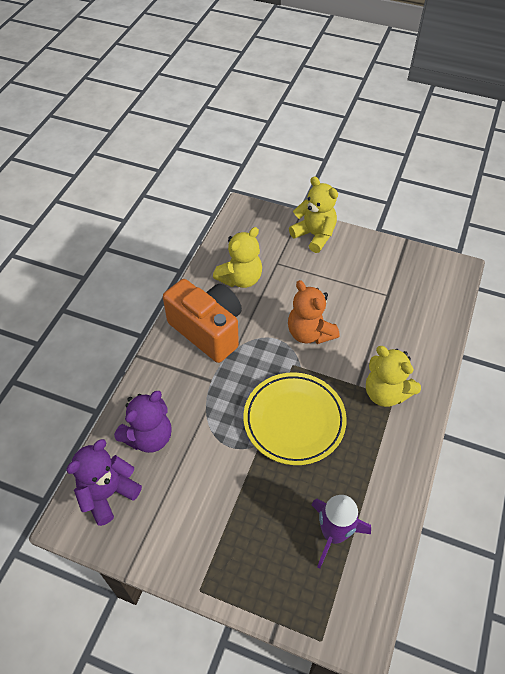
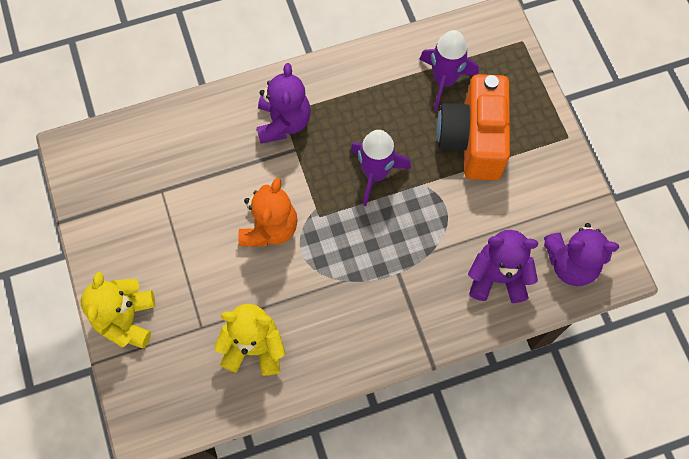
camera: 130 degrees left, 15 degrees up
(208, 330) = (346, 324): orange camera -> orange camera (472, 140)
(294, 420) = (375, 174): yellow plate -> purple rocket
(386, 393) = (283, 122): yellow teddy bear -> purple teddy bear

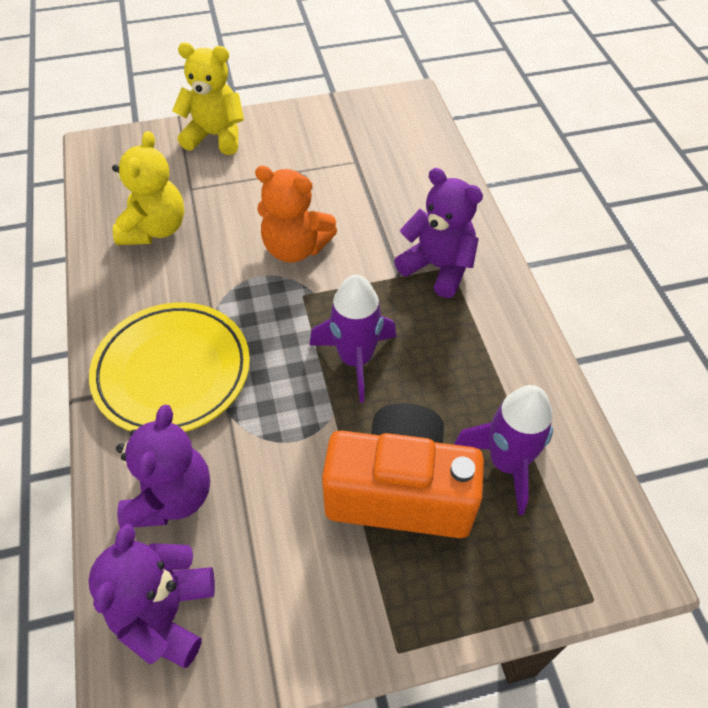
camera: 95 degrees right, 15 degrees down
(283, 122) = (438, 267): purple teddy bear -> purple teddy bear turned 150 degrees counterclockwise
(400, 298) = (172, 372): none -> yellow plate

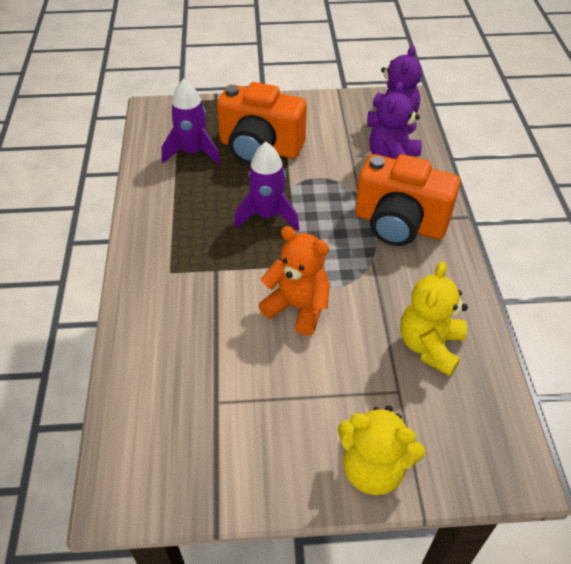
camera: 170 degrees left, 5 degrees down
(172, 372) = (399, 224): yellow plate -> orange camera
(438, 267) = (180, 273): purple teddy bear -> none

